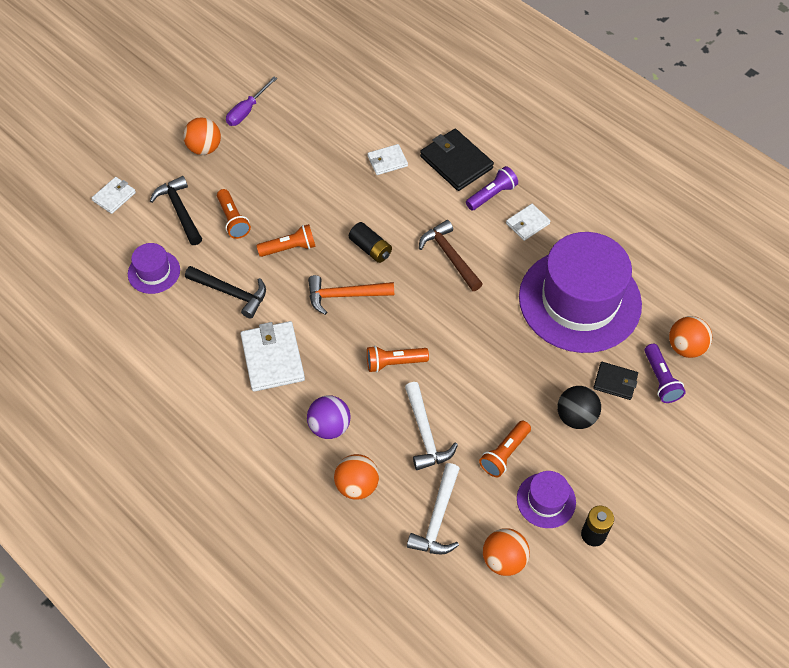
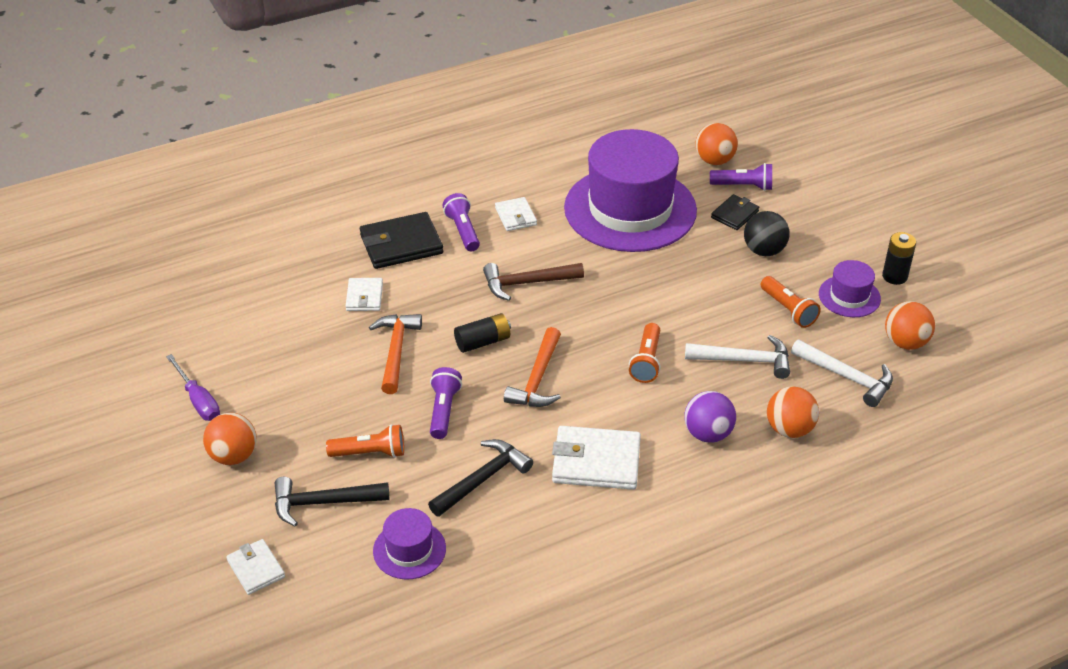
camera: 70 degrees left, 15 degrees down
(289, 248) = (443, 410): orange flashlight -> purple flashlight
(338, 200) = (396, 351): none -> orange hammer

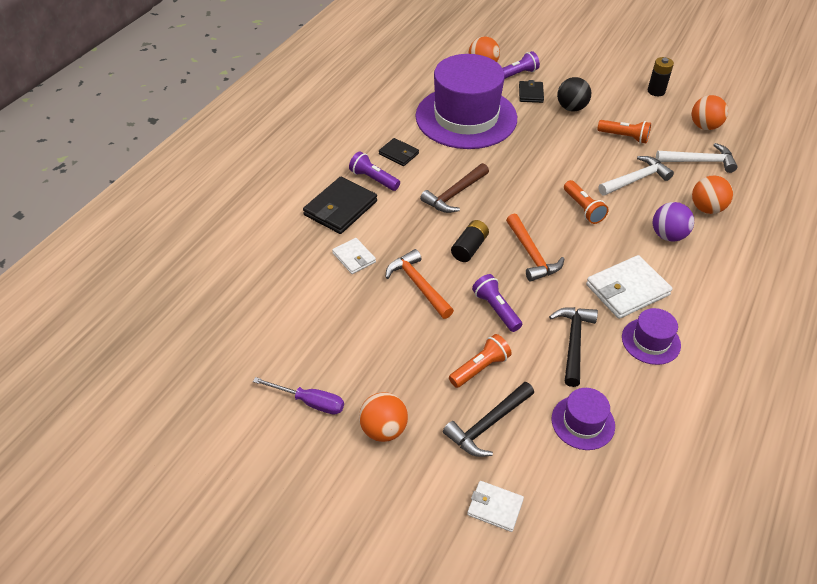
camera: 35 degrees left, 5 degrees up
(515, 216) = (398, 154): white wallet -> black wallet
(849, 296) = (646, 114): purple hat -> purple hat (651, 341)

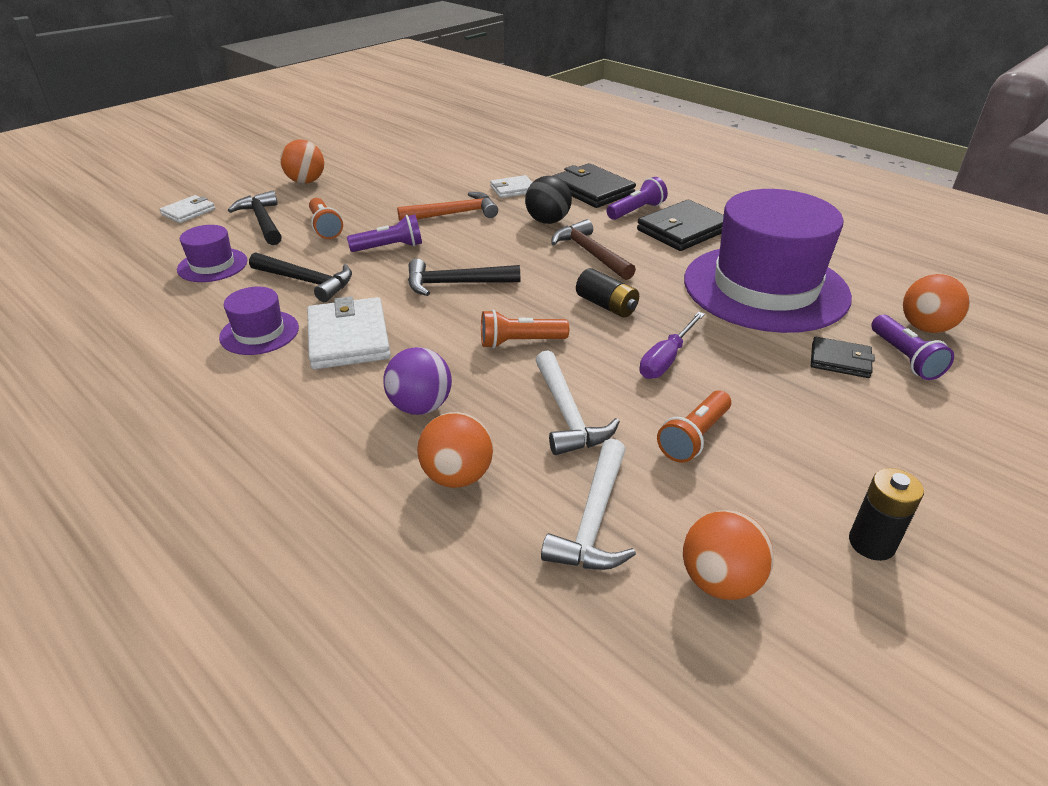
camera: 105 degrees right, 10 degrees down
(310, 402) = (360, 160): purple screwdriver -> purple screwdriver (666, 359)
(398, 154) = (683, 230): black wallet -> black wallet, size x1.75
(469, 248) = (491, 248): black battery -> black battery (606, 305)
(531, 254) = (455, 284): orange hammer -> black hammer
(571, 108) = (794, 396): black ball -> black ball (547, 221)

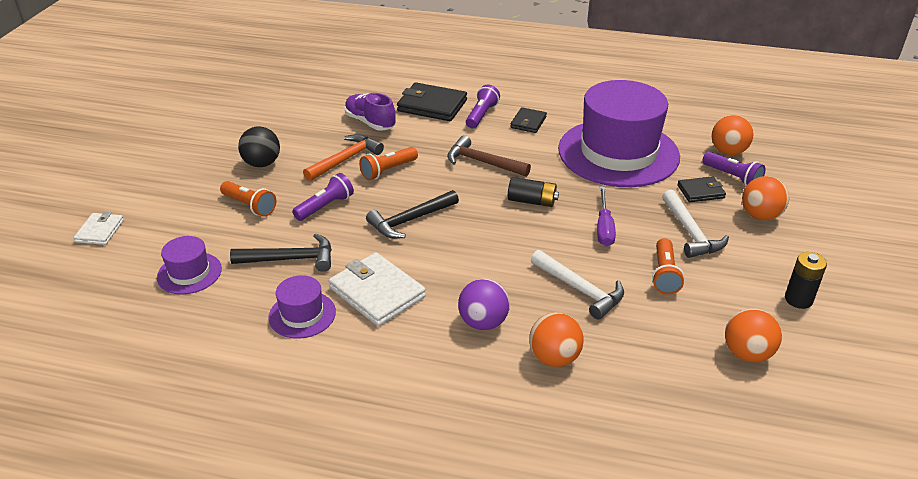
camera: 30 degrees left, 0 degrees up
(263, 221) = (185, 218): black hammer -> none
(306, 181) = (179, 166): orange ball -> orange ball (760, 215)
(513, 189) = (370, 122): white wallet -> purple shoe
(520, 342) = (502, 250): orange flashlight -> orange flashlight (388, 170)
(547, 221) = (425, 144): black ball -> black ball (262, 163)
(594, 520) = (655, 349): white hammer -> white hammer (690, 232)
(683, 230) = (528, 122): black wallet -> black wallet, size x0.57

